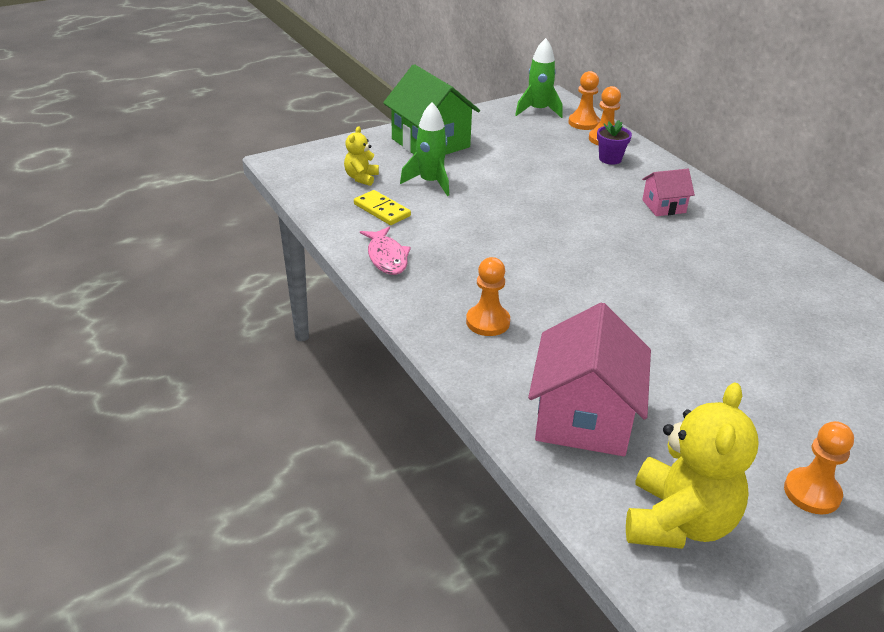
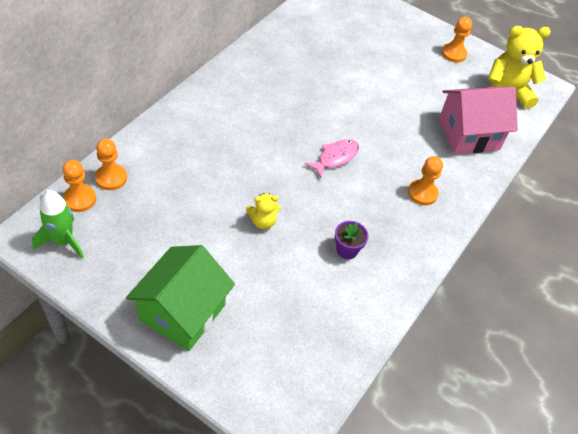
camera: 120 degrees left, 15 degrees up
(361, 178) = (283, 344): yellow teddy bear -> yellow teddy bear (263, 221)
(382, 210) = (329, 304): yellow domino -> none
(387, 257) = (392, 274): pink fish -> pink fish (335, 157)
(430, 182) = (262, 285): green rocket -> none
(610, 159) = (151, 168): purple flower pot -> purple flower pot (347, 250)
(664, 206) = (218, 126): pink house -> none

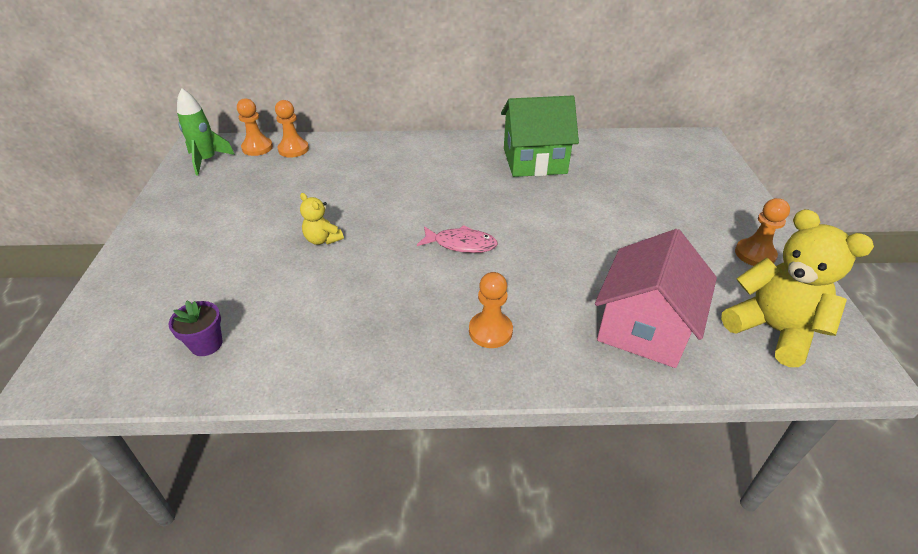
camera: 60 degrees right, 10 degrees down
(182, 312) = (172, 245): green house -> green house (534, 161)
(347, 250) = (338, 310): purple flower pot -> purple flower pot (206, 344)
(469, 134) = (644, 327): pink house -> pink house turned 75 degrees clockwise

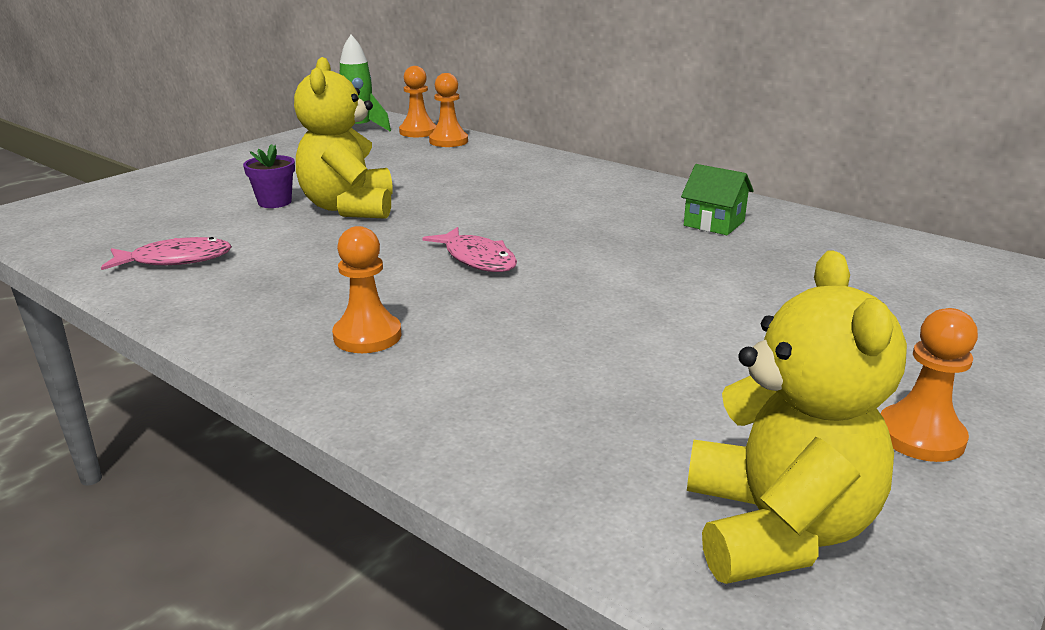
camera: 40 degrees right, 15 degrees down
(206, 344) = (129, 238): purple flower pot -> purple flower pot (274, 202)
(279, 343) = (176, 260): none -> pink fish
(322, 239) = (349, 208): yellow teddy bear -> yellow teddy bear, size x2.00
(534, 161) = (714, 223): green house -> green house, size x0.51
(644, 327) = (560, 422): pink house -> none

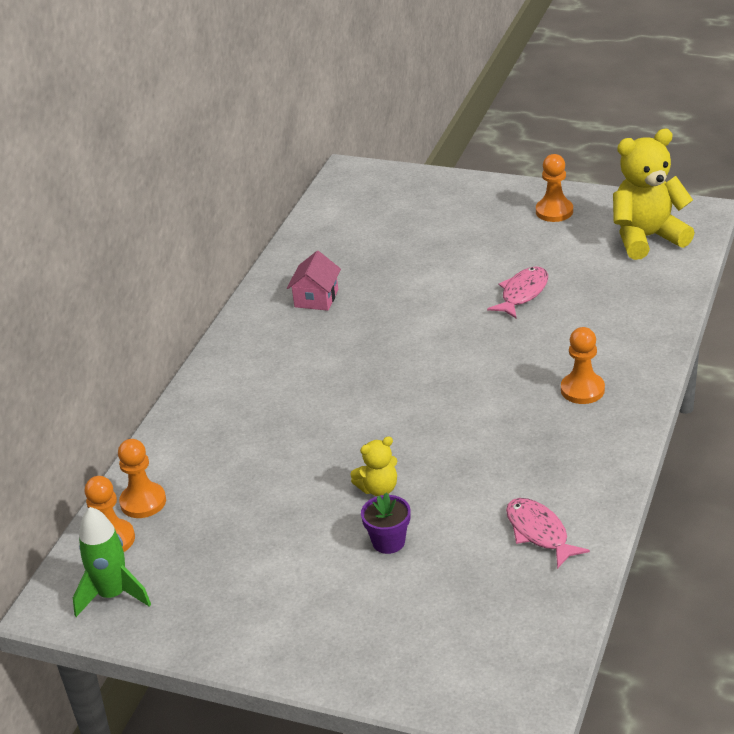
camera: 105 degrees left, 10 degrees up
(349, 208) = (378, 488): yellow teddy bear -> yellow teddy bear, size x0.50
(477, 259) = (444, 384): pink fish -> pink fish (522, 293)
(714, 223) = (316, 298): green house -> pink house

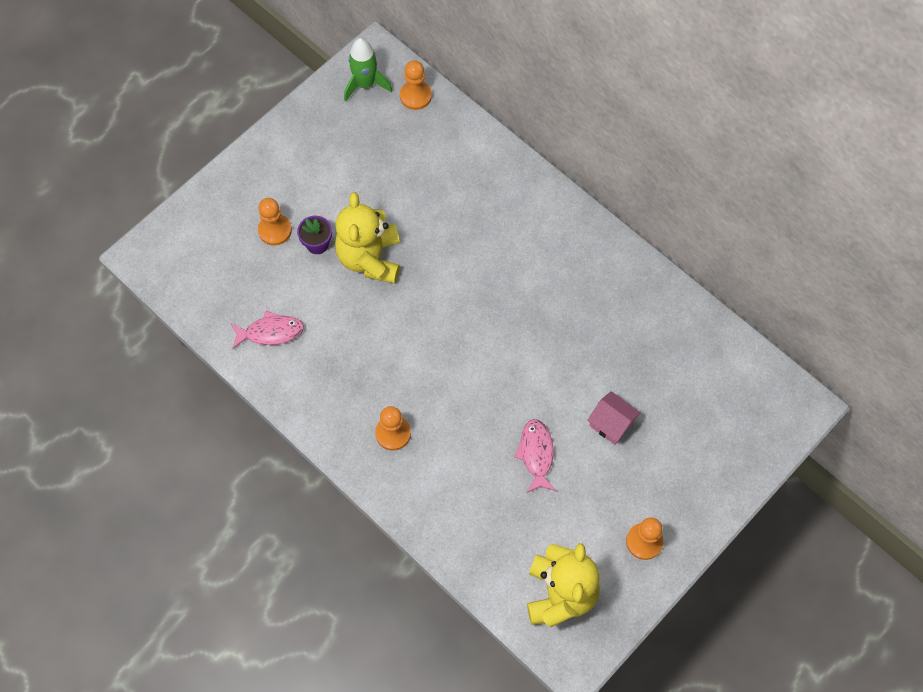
camera: 110 degrees right, 30 degrees up
(143, 502) = (441, 122): orange pawn -> orange pawn (275, 230)
(316, 298) = (615, 304): pink house -> pink house (611, 423)
(378, 488) = (370, 258): yellow teddy bear -> yellow teddy bear, size x2.00
(522, 293) = (536, 454): pink fish -> pink fish turned 150 degrees counterclockwise

